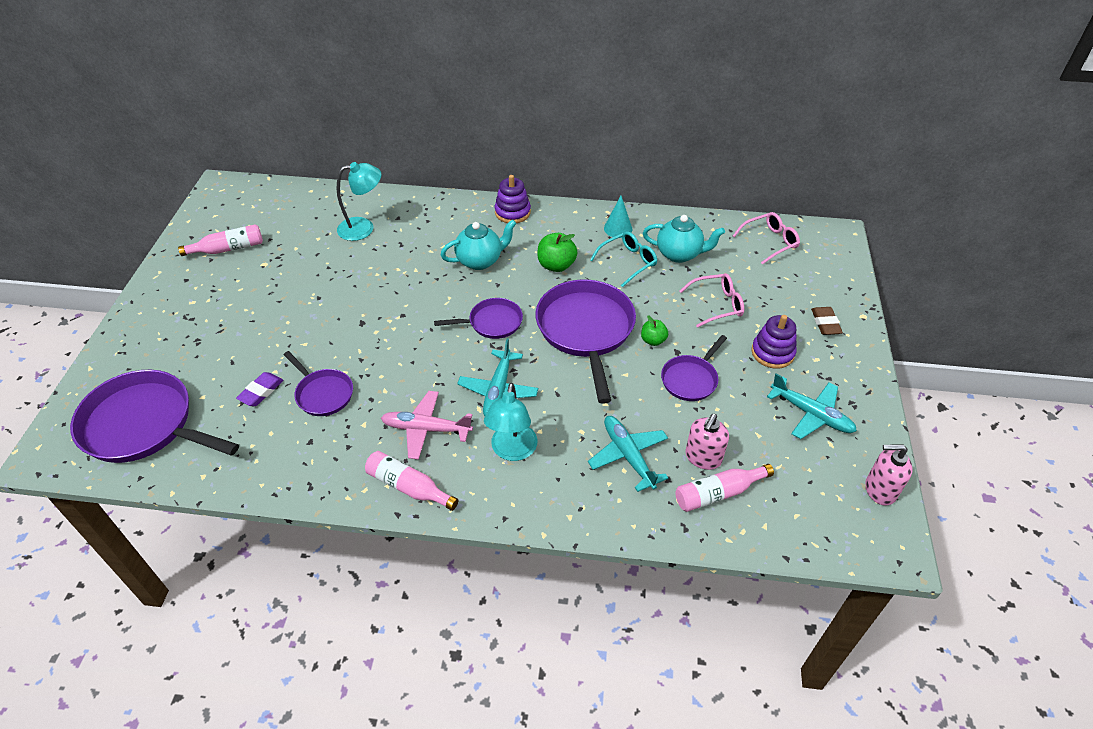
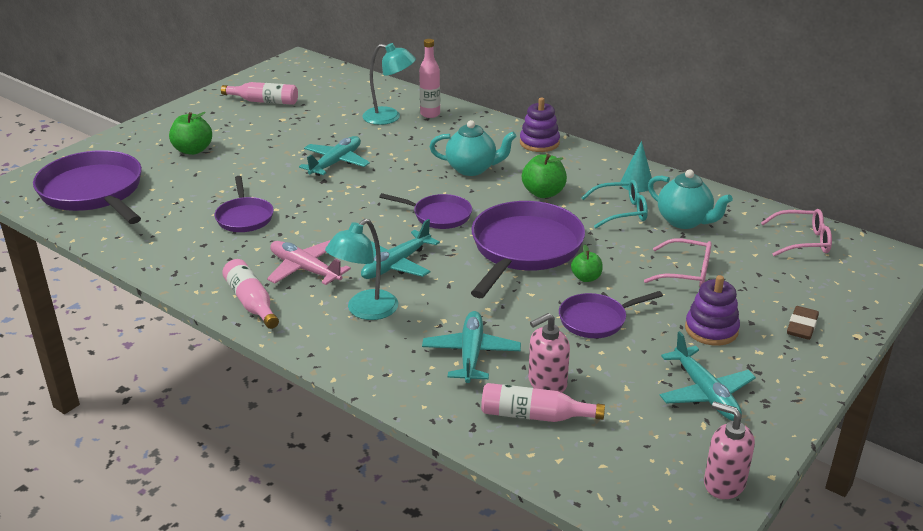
camera: 30 degrees right, 15 degrees down
(205, 334) = (193, 150): none -> green apple
(261, 391) = (198, 200): purple eraser -> none
(357, 298) = (335, 163): none -> turquoise plane
(397, 211) = (430, 114): none -> pink bottle

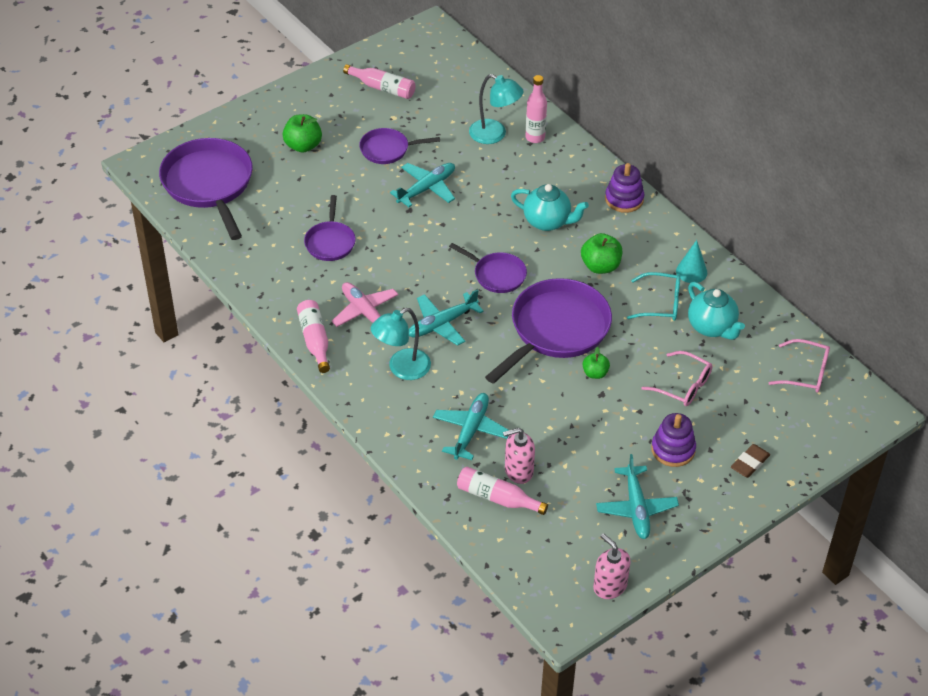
camera: 15 degrees right, 15 degrees up
(596, 320) = (583, 419): purple pan -> purple pan (387, 149)

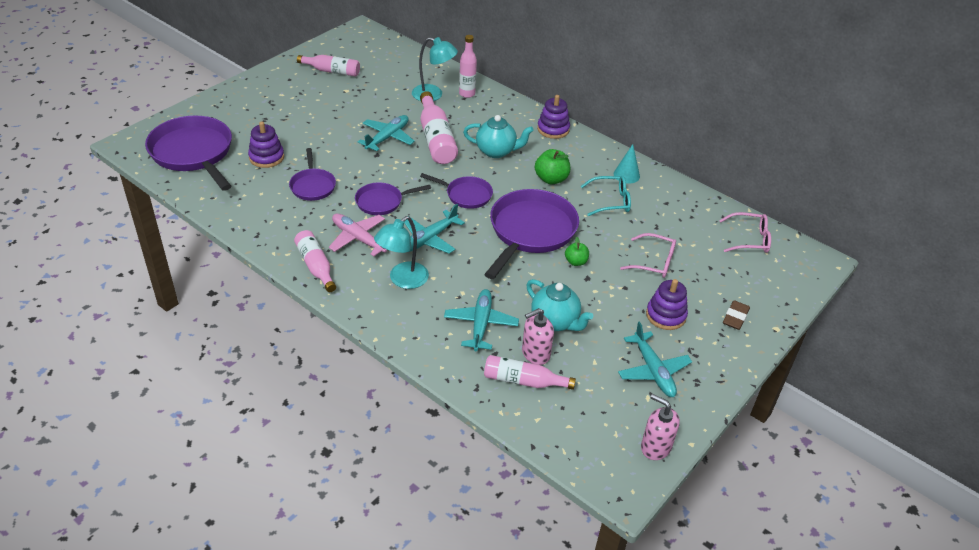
camera: 15 degrees left, 5 degrees down
(287, 199) = (266, 157): none -> purple stacking toy
(303, 146) = (273, 117): green apple -> none
(387, 149) = (347, 113): purple pan -> purple pan (382, 202)
(482, 196) = (436, 139): none -> pink bottle
(712, 327) = (659, 214): turquoise teapot -> turquoise teapot (555, 322)

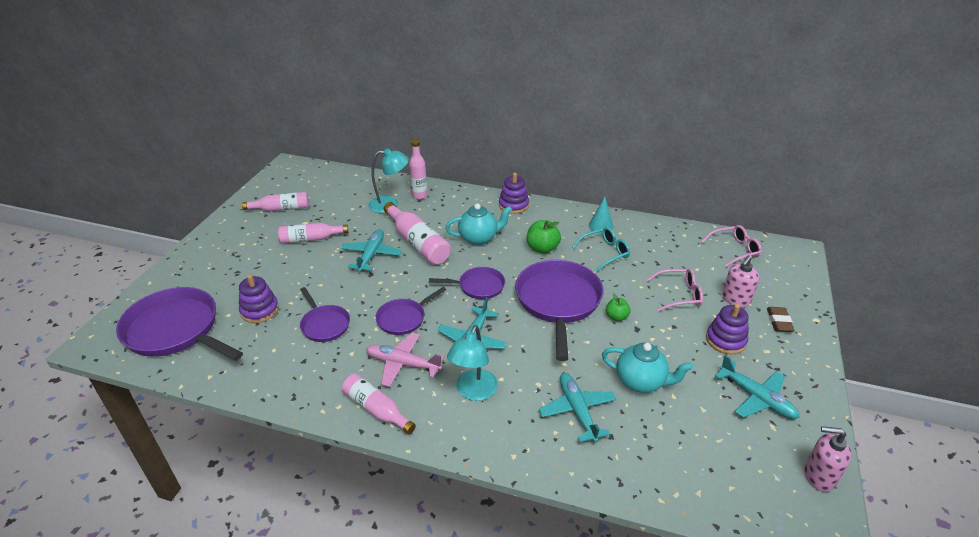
camera: 20 degrees left, 5 degrees down
(523, 381) = (657, 456): pink bottle -> pink bottle (310, 239)
(535, 353) = (647, 422): pink soap dispenser -> pink soap dispenser (735, 299)

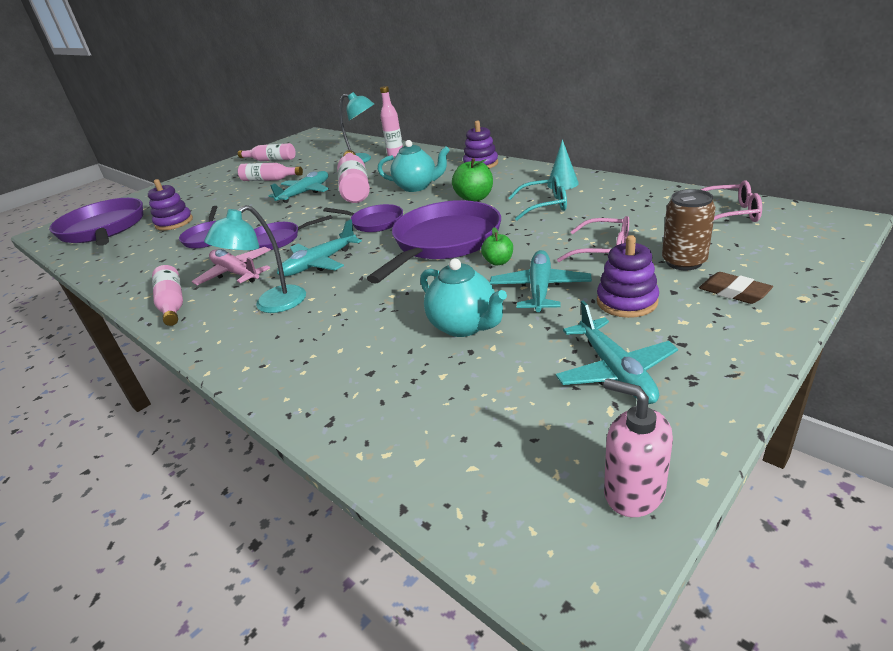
camera: 30 degrees right, 5 degrees down
(577, 411) = (358, 340): turquoise plane -> turquoise plane (540, 289)
(735, 299) = (684, 262): pink soap dispenser -> brown can
(779, 321) = (734, 292): brown eraser -> brown eraser turned 75 degrees counterclockwise

